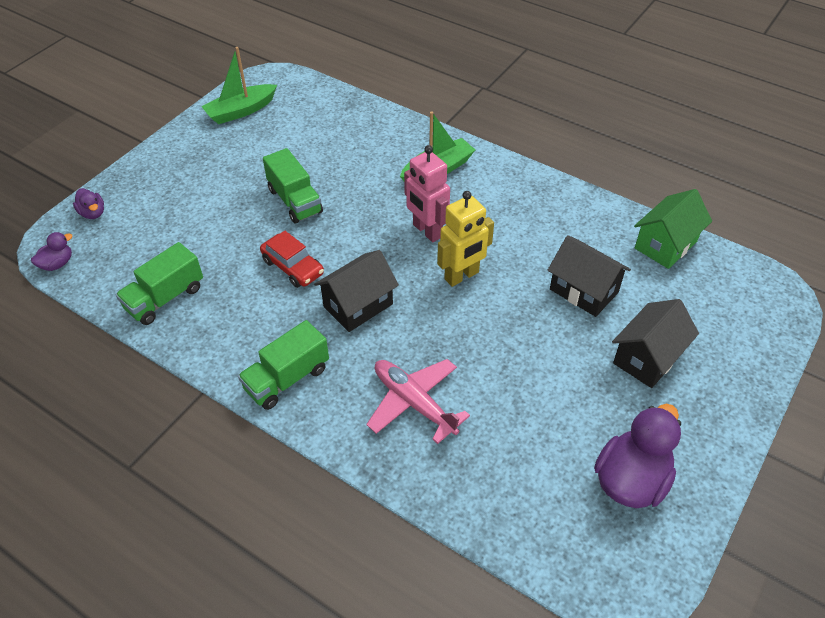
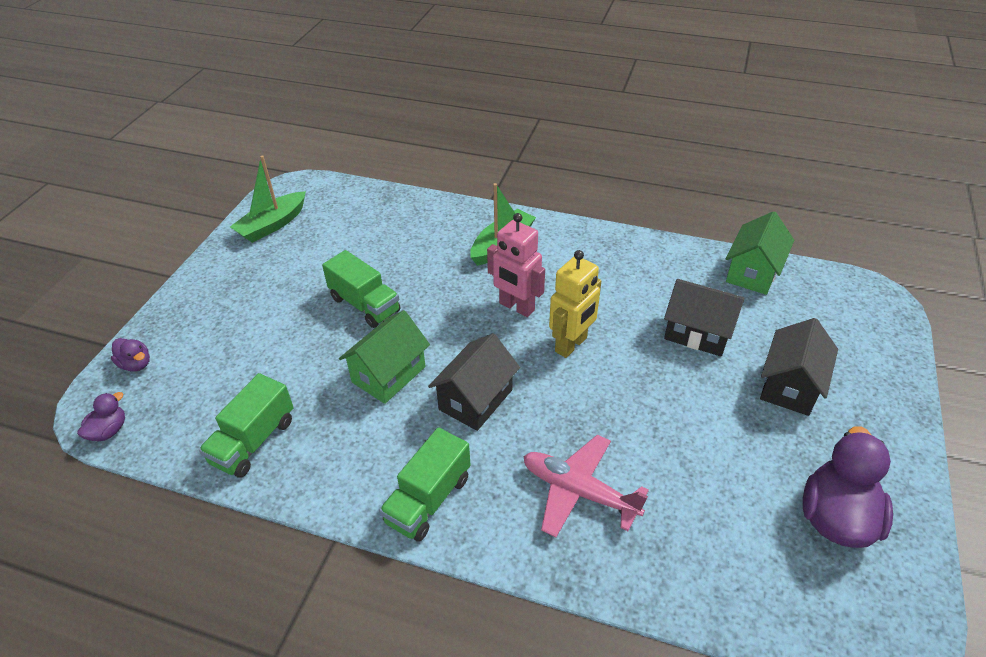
camera: 15 degrees left, 5 degrees down
(293, 267) = (389, 374): red car -> green house

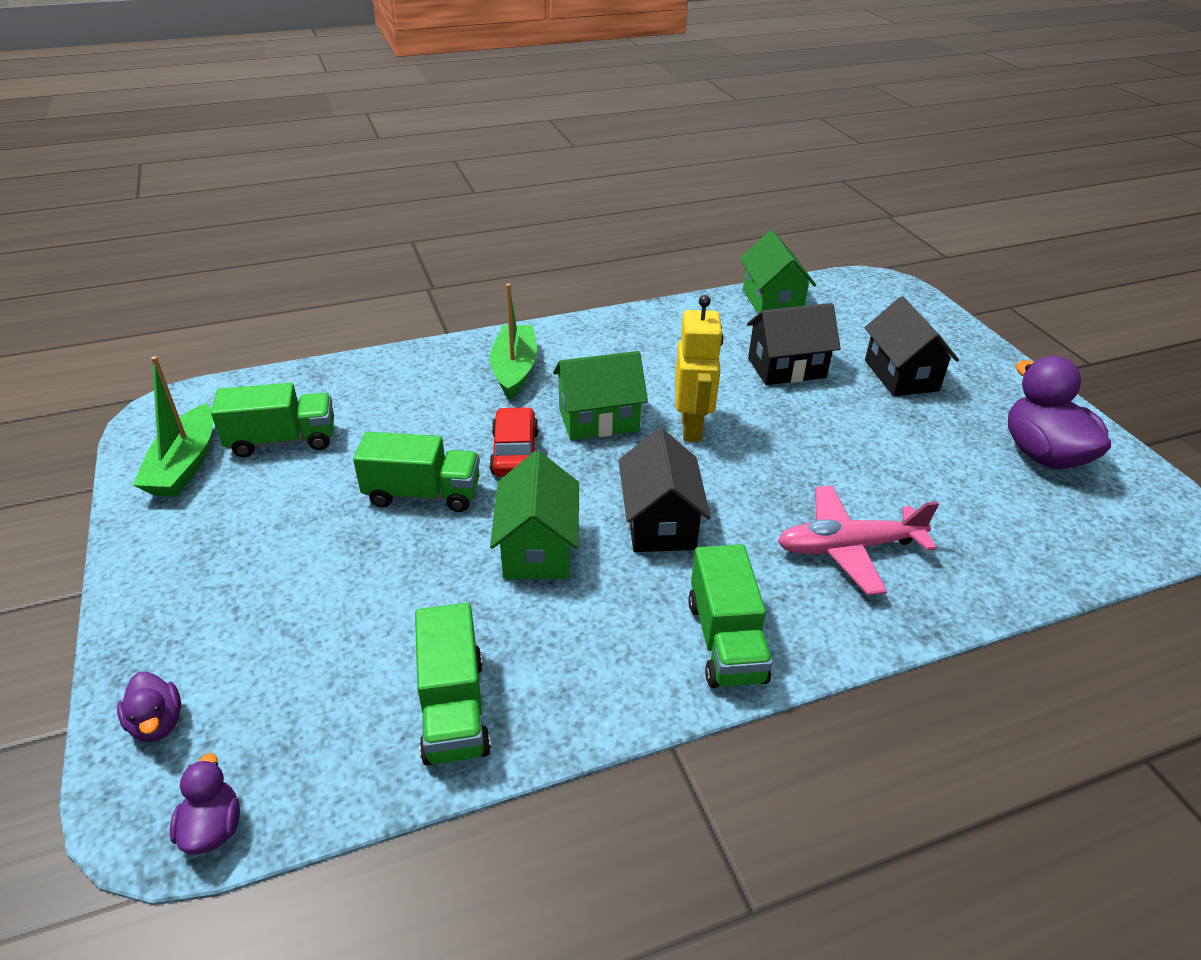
camera: 40 degrees left, 5 degrees down
(136, 364) = (157, 723): purple duck -> purple duck turned 60 degrees clockwise
(329, 233) = (282, 440): none -> green truck
(441, 304) = (515, 453): none -> red car
(516, 307) = (598, 419): pink robot -> green house

